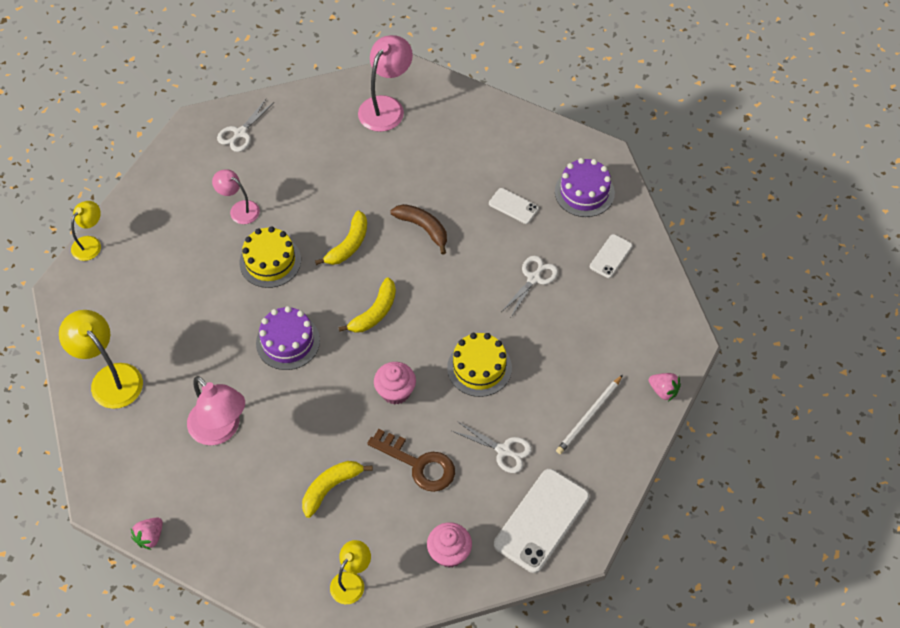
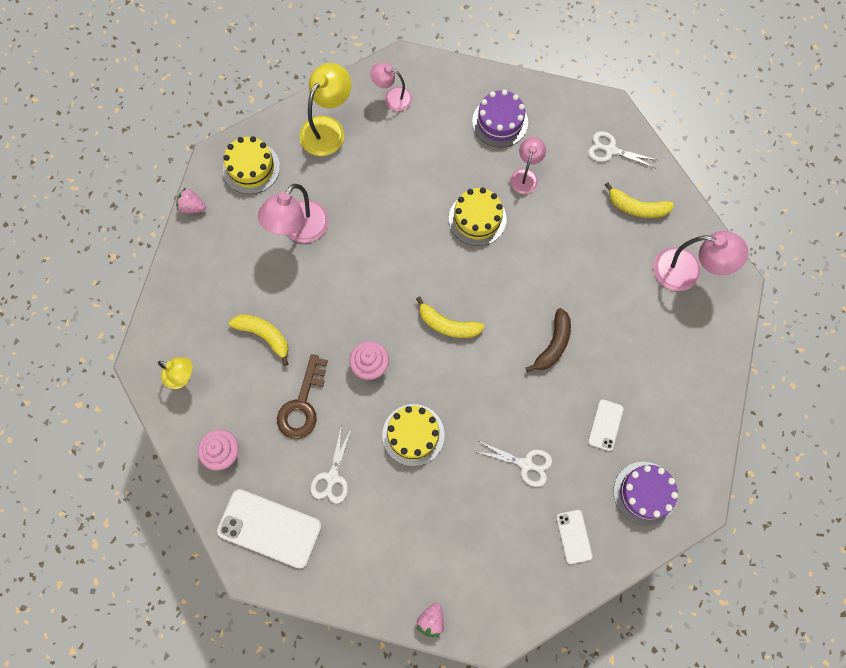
camera: 75 degrees right, 15 degrees up
(90, 243) = (454, 68): yellow lamp -> none
(100, 308) = (392, 97): none -> pink lamp
(126, 465) = (251, 168): none -> yellow cake
(288, 342) = (398, 258): purple cake -> purple cake (500, 122)
(348, 245) = (514, 281): yellow banana -> yellow banana (637, 207)
(589, 416) = (386, 551): white pencil -> none
(611, 256) = (574, 536): white phone -> white phone turned 60 degrees clockwise

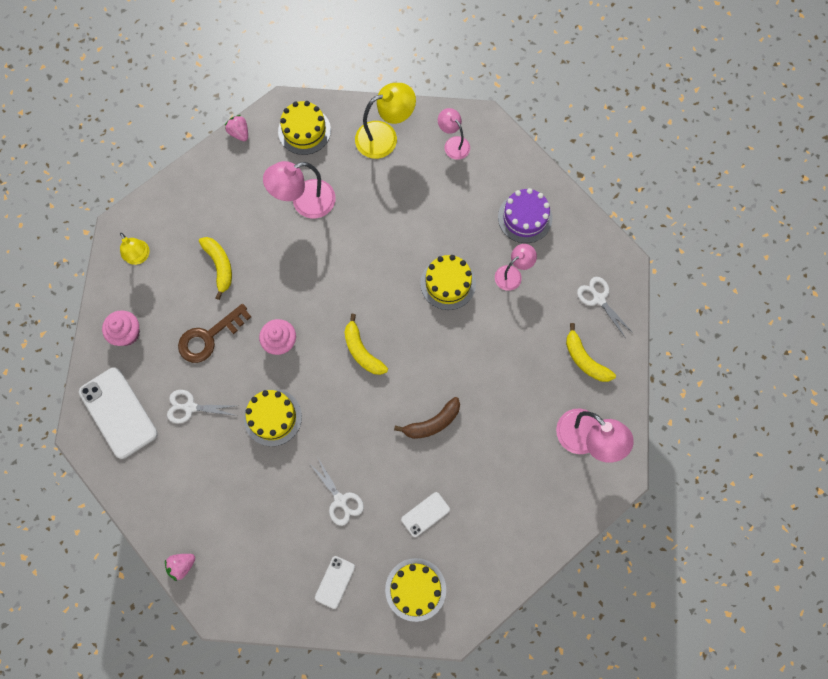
camera: 35 degrees right, 0 degrees up
(332, 477) = (190, 407): white scissors -> white scissors turned 45 degrees clockwise
(645, 493) = (415, 589): purple cake -> yellow cake

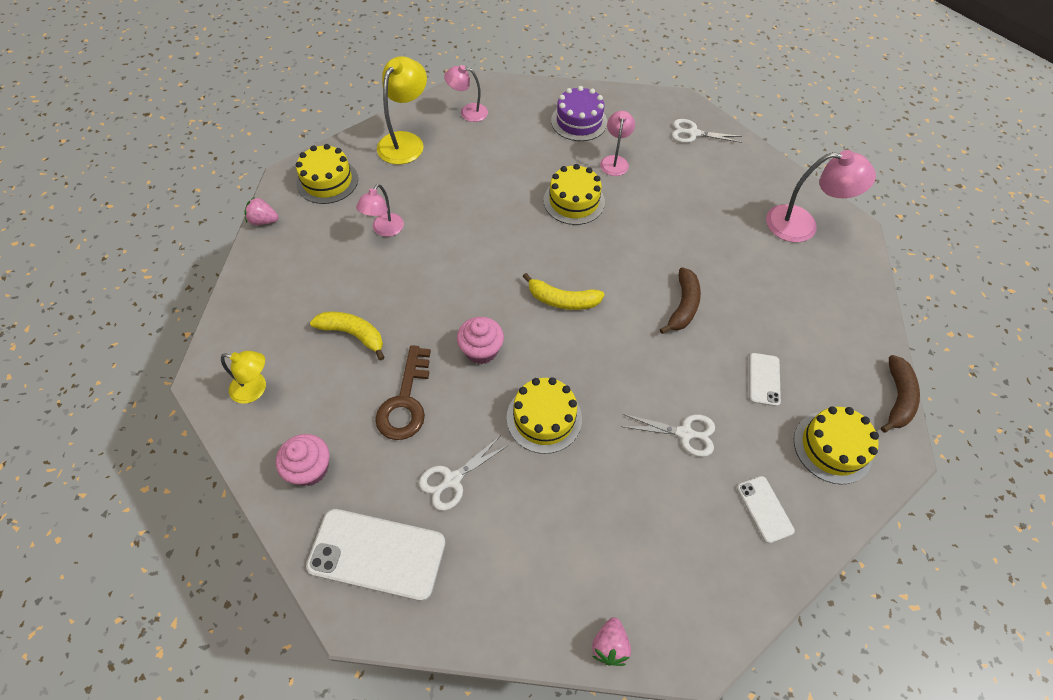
camera: 45 degrees left, 15 degrees down
(304, 202) = (384, 230): pink lamp -> pink lamp, size x0.61
(493, 602) = (897, 398): none -> brown banana
(585, 359) = (733, 176): yellow banana -> none

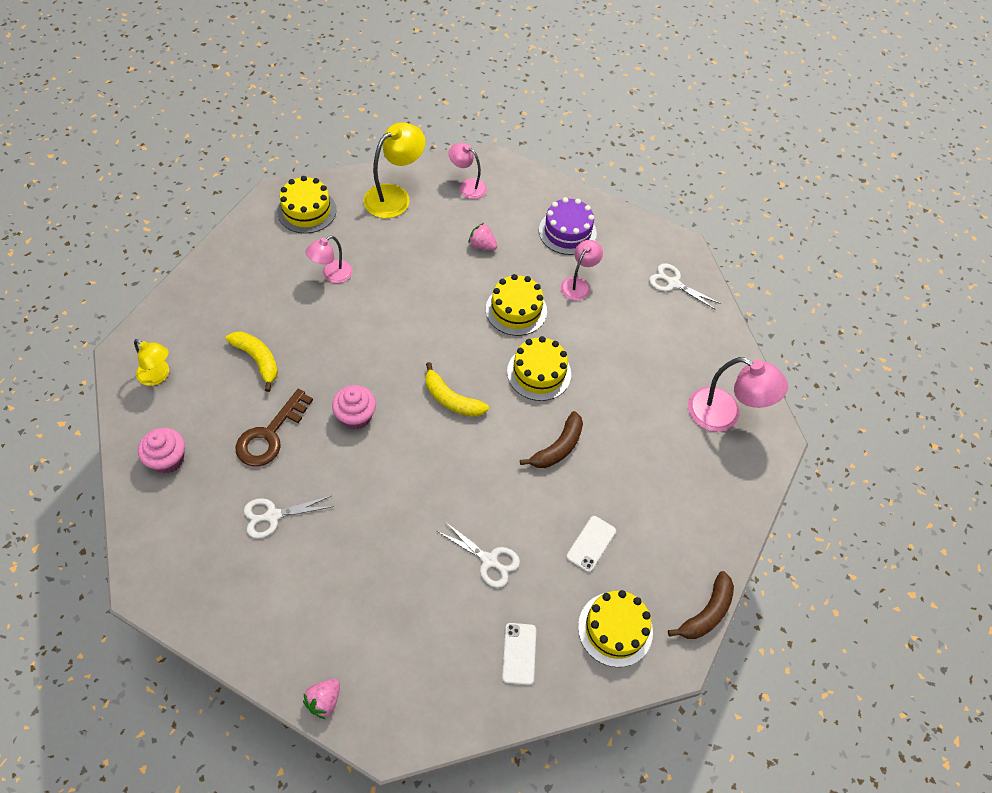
camera: 20 degrees right, 0 degrees up
(264, 221) = (235, 229): pink strawberry -> pink strawberry (482, 245)
(377, 554) = (184, 549): white phone -> none
(544, 418) = (376, 496): yellow cake -> yellow cake (539, 373)

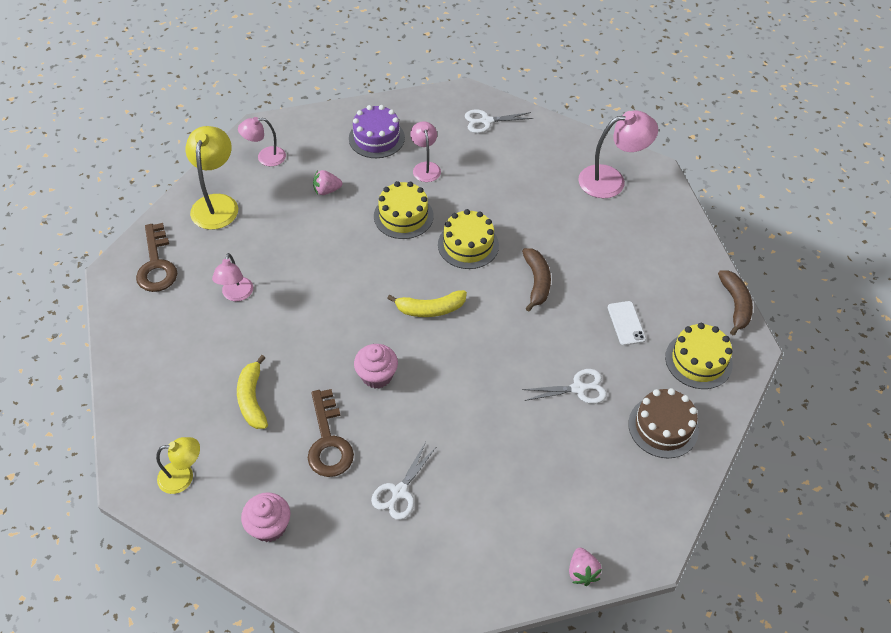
camera: 40 degrees left, 5 degrees down
(257, 360) = (252, 399): yellow banana -> yellow banana turned 105 degrees counterclockwise
(307, 211) = (156, 264): yellow cake -> brown key
(519, 653) = (663, 427): white phone -> brown cake

